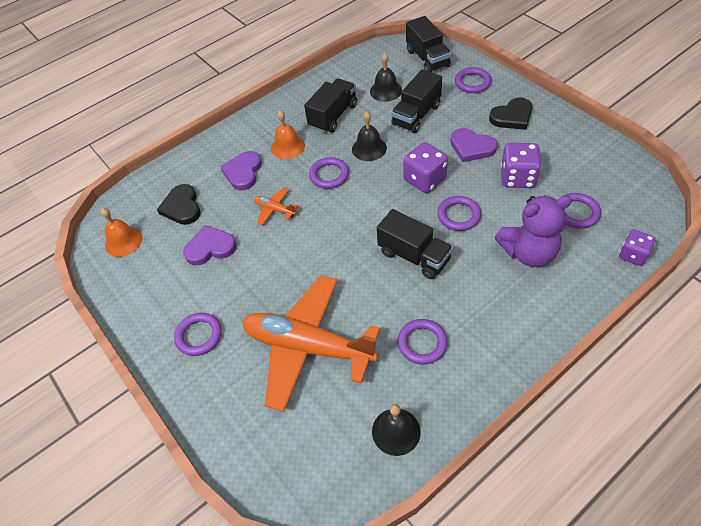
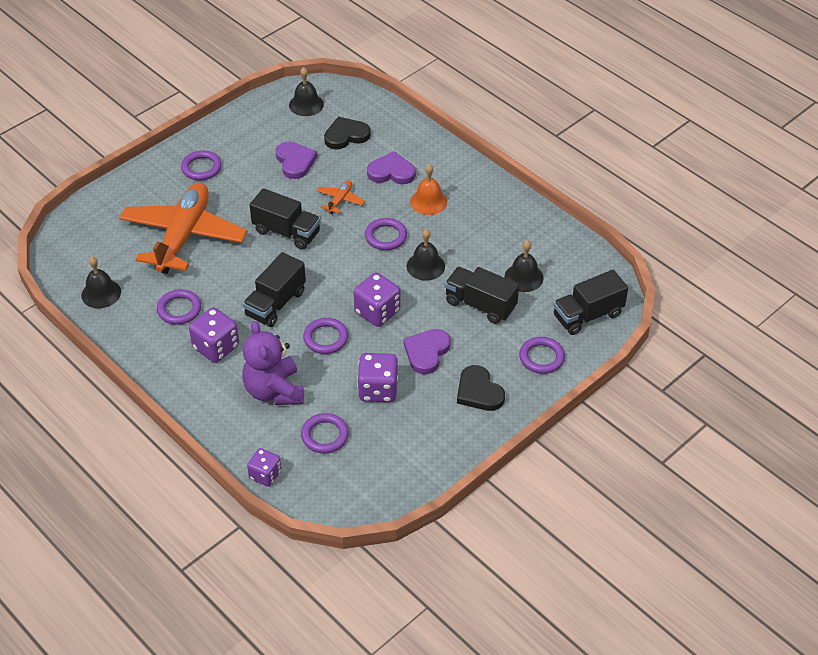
camera: 80 degrees right, 5 degrees down
(123, 241) = (306, 104): orange bell -> black bell
(333, 116) = (478, 234): black truck -> black truck (286, 232)
(475, 305) = (216, 347): none -> purple dice

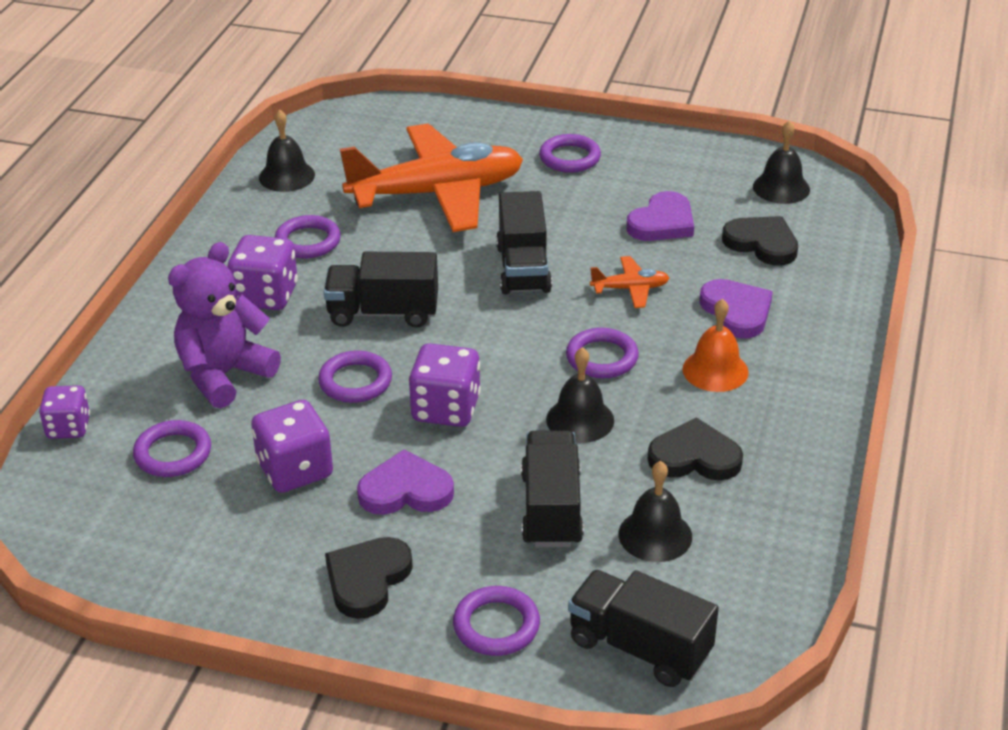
camera: 60 degrees right, 10 degrees down
(483, 239) = (694, 457): none -> black heart

